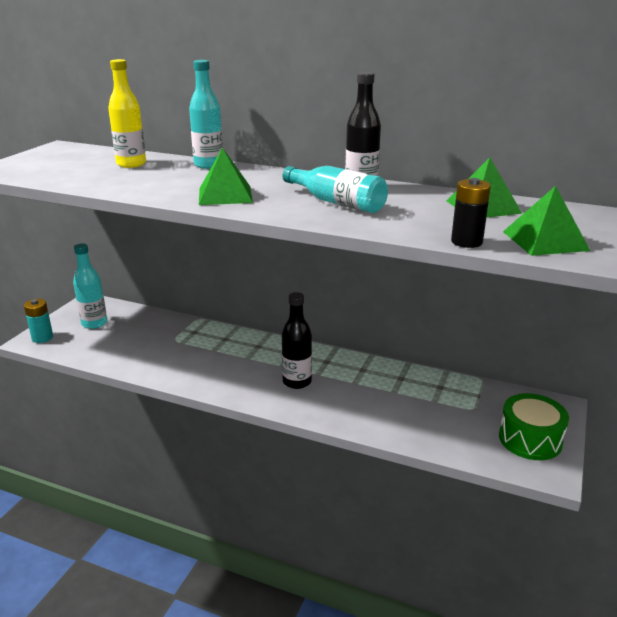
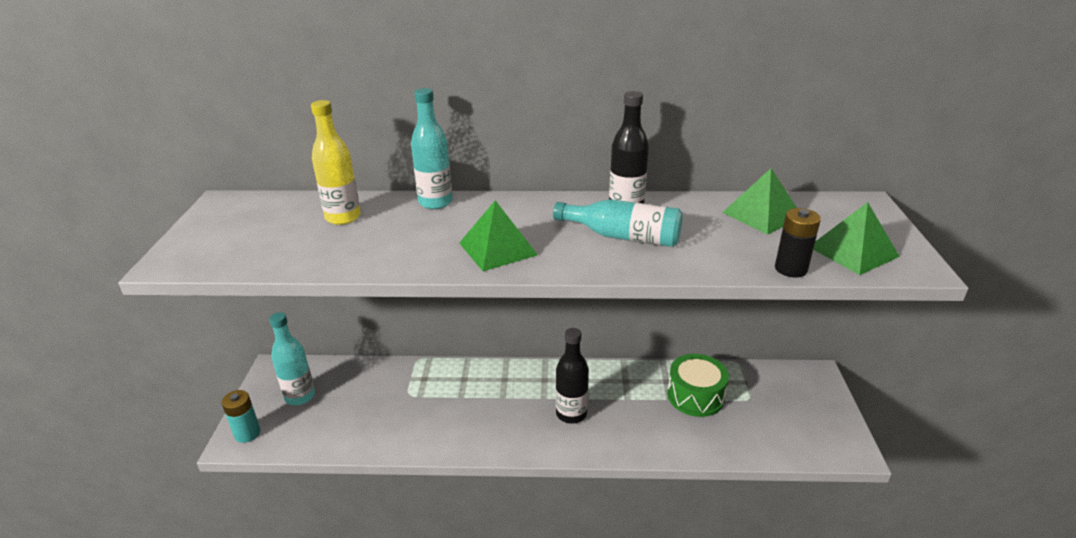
camera: 20 degrees left, 5 degrees up
(530, 439) = (816, 419): green drum -> green drum (695, 396)

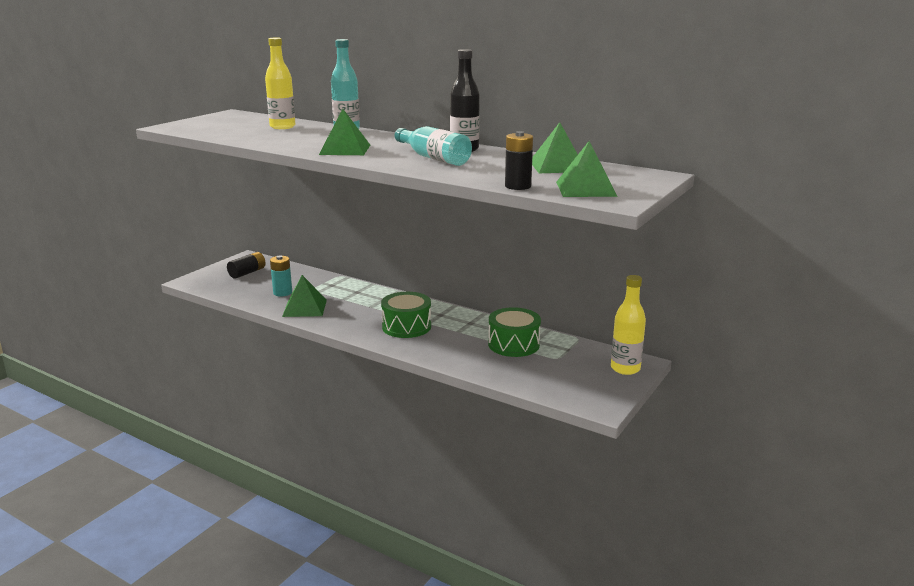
camera: 30 degrees right, 10 degrees down
(247, 433) = (200, 280): turquoise battery -> turquoise battery (282, 293)
(300, 396) = (247, 273): turquoise bottle -> black battery
(431, 430) = (304, 308): none -> green pyramid
(571, 414) = (406, 326): black bottle -> green drum
(815, 388) = (625, 368): none -> yellow bottle

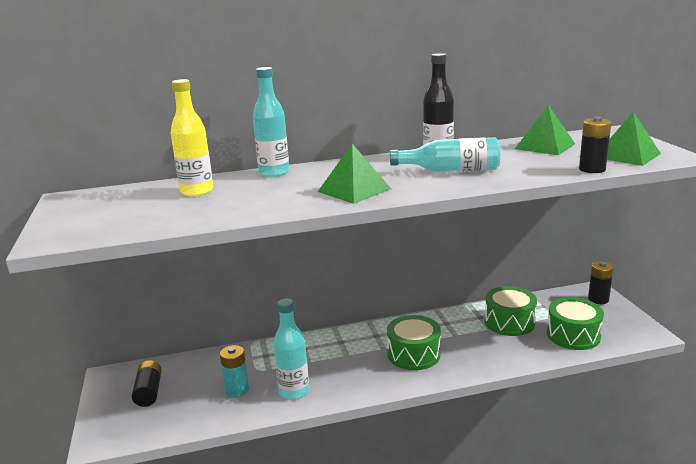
camera: 45 degrees left, 0 degrees up
(304, 308) = (294, 391): green pyramid -> turquoise bottle
(538, 375) = (573, 335): none -> green drum
(625, 368) = (598, 299): yellow bottle -> black battery

